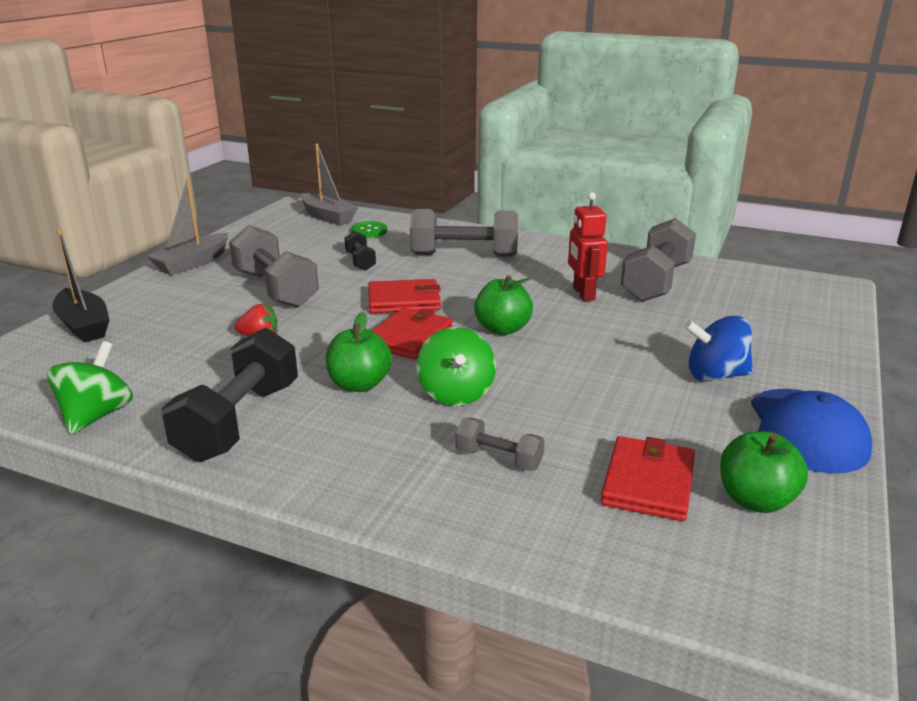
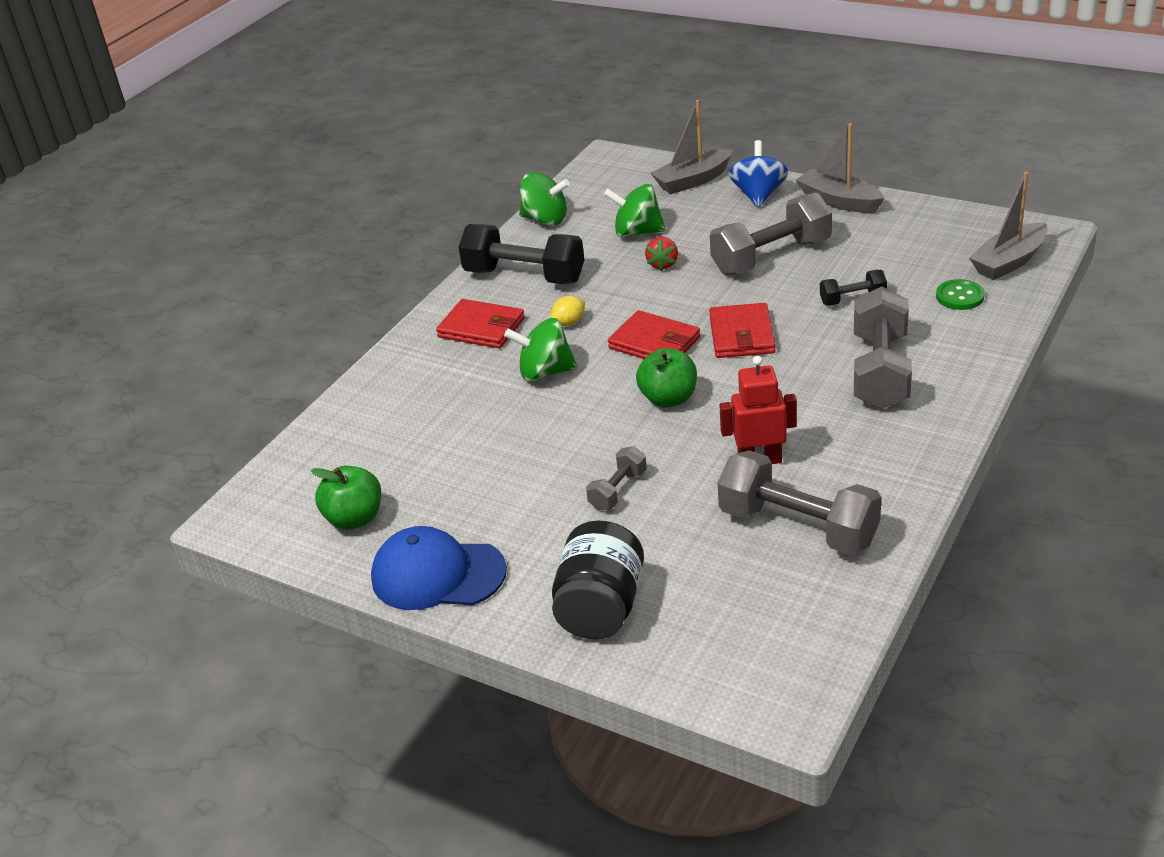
camera: 100 degrees right, 10 degrees up
(84, 326) = (692, 181): black boat -> grey boat
(179, 353) = (637, 232): none -> green spinning top
(359, 385) = (569, 323): green apple -> yellow lemon
(499, 459) = (444, 394): grey dumbbell -> grey dumbbell (618, 490)
(648, 482) = (393, 466): red wallet -> red wallet (481, 328)
(715, 375) = (549, 534): blue spinning top -> blue spinning top (758, 195)
(790, 348) = (600, 608): none -> black jar

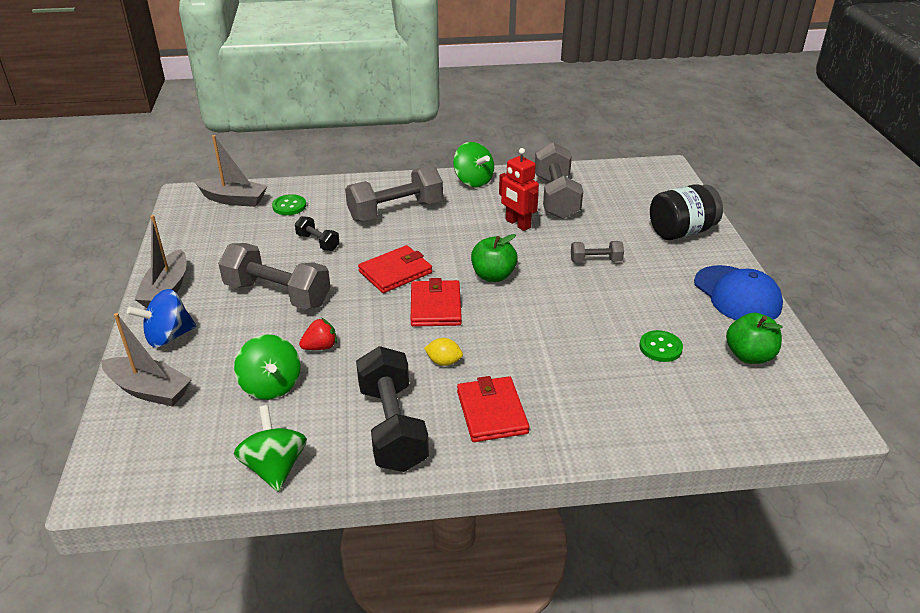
camera: 130 degrees left, 0 degrees up
(436, 462) = (660, 347): none -> green button
(545, 372) = (516, 344): green spinning top -> green spinning top (473, 181)

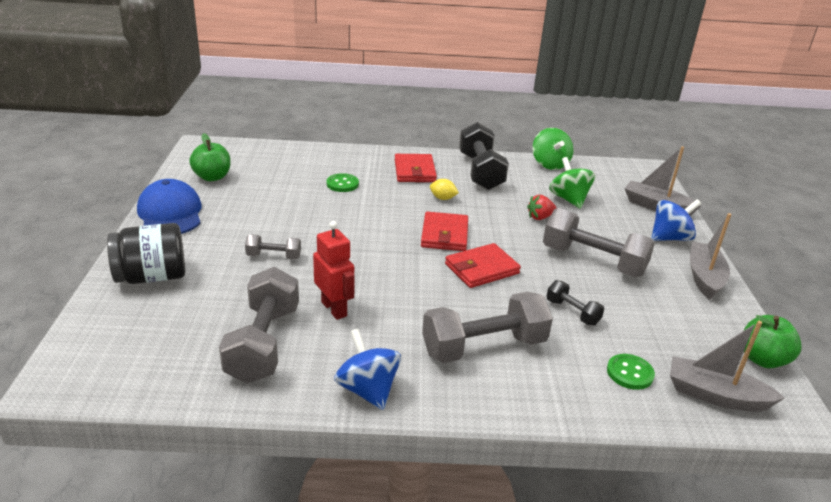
camera: 175 degrees left, 5 degrees down
(473, 181) = (368, 390): green spinning top -> blue spinning top
(493, 276) = (384, 254): green apple -> green apple (762, 359)
(660, 347) = (273, 188): green button -> green button (342, 184)

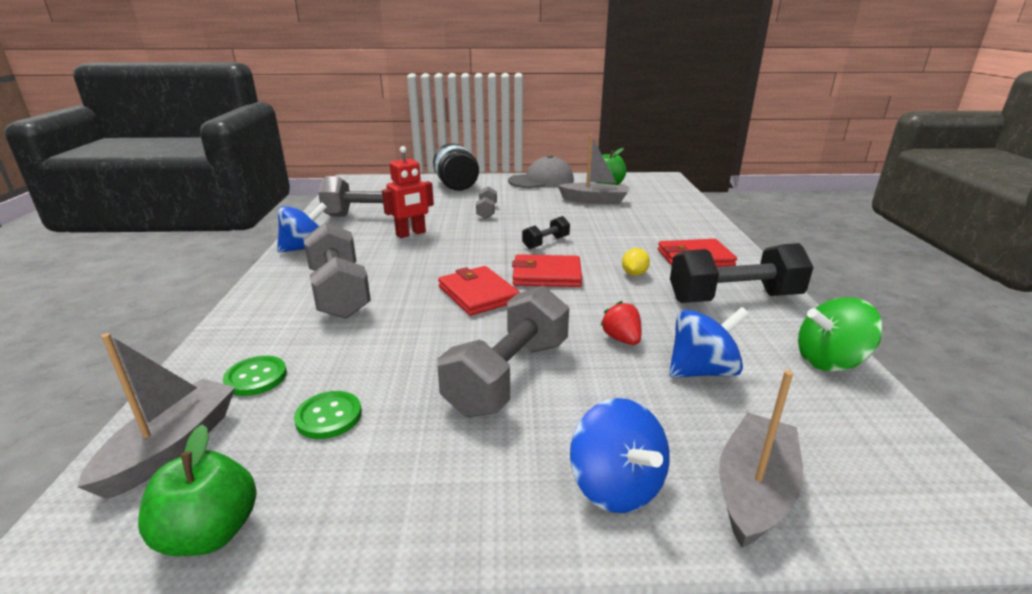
camera: 90 degrees right, 5 degrees down
(170, 213) = (541, 180): blue cap -> grey cap
(342, 184) = (631, 226): green button -> green button (329, 416)
(569, 199) = (702, 371): green spinning top -> blue spinning top
(572, 312) = (385, 347): black dumbbell -> black dumbbell (546, 243)
(704, 277) = (471, 510): grey boat -> grey boat (594, 200)

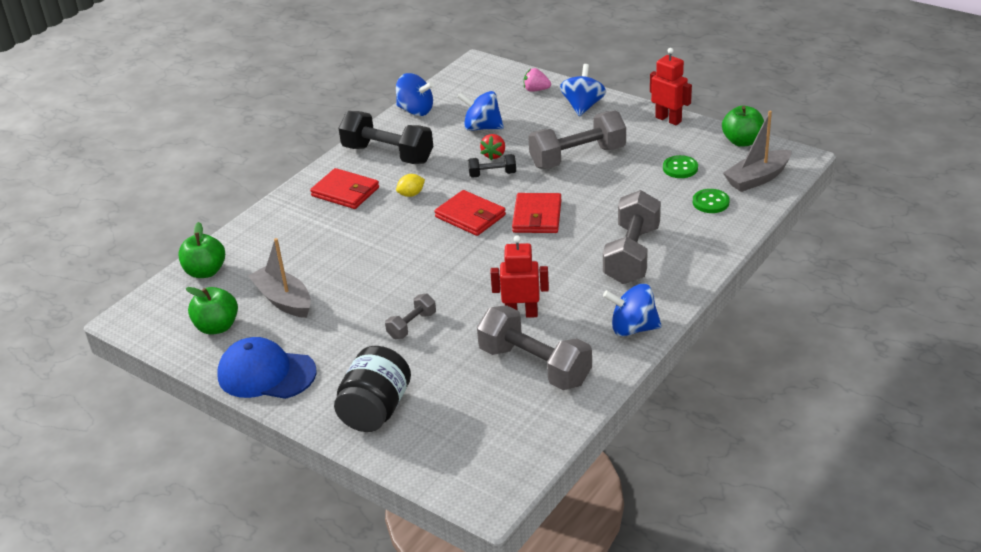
camera: 140 degrees left, 10 degrees up
(411, 530) = (668, 119): none -> red robot
(541, 180) = (266, 374): grey cap -> blue cap
(546, 243) = (423, 252): black dumbbell -> black dumbbell (492, 174)
(673, 198) = (205, 272): none -> green apple
(754, 490) = (536, 90): grey boat -> pink strawberry
(830, 361) = (415, 111): green spinning top -> blue spinning top

